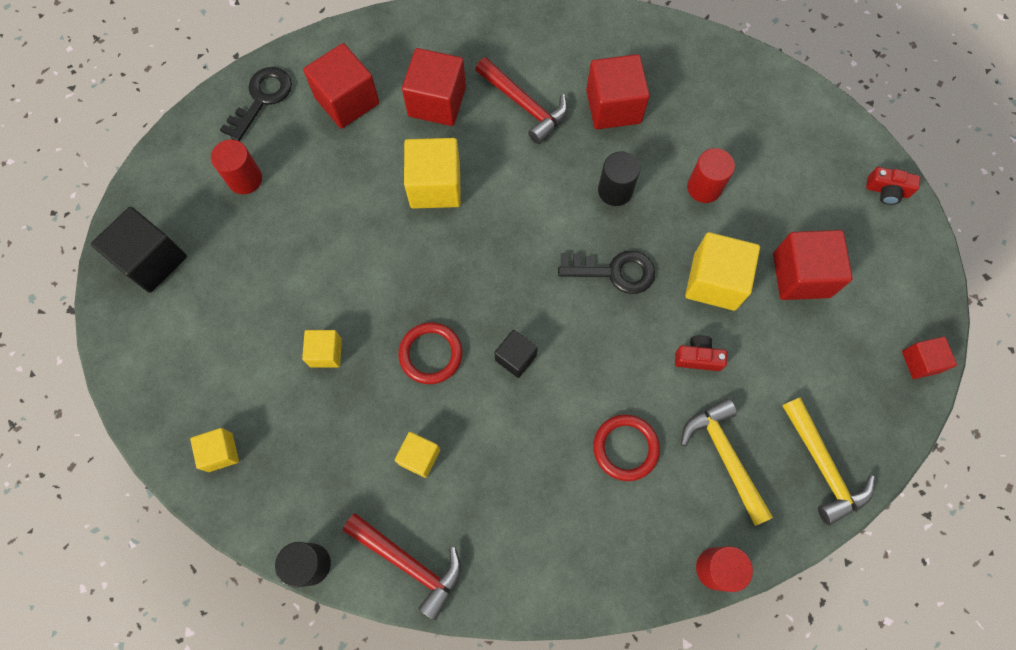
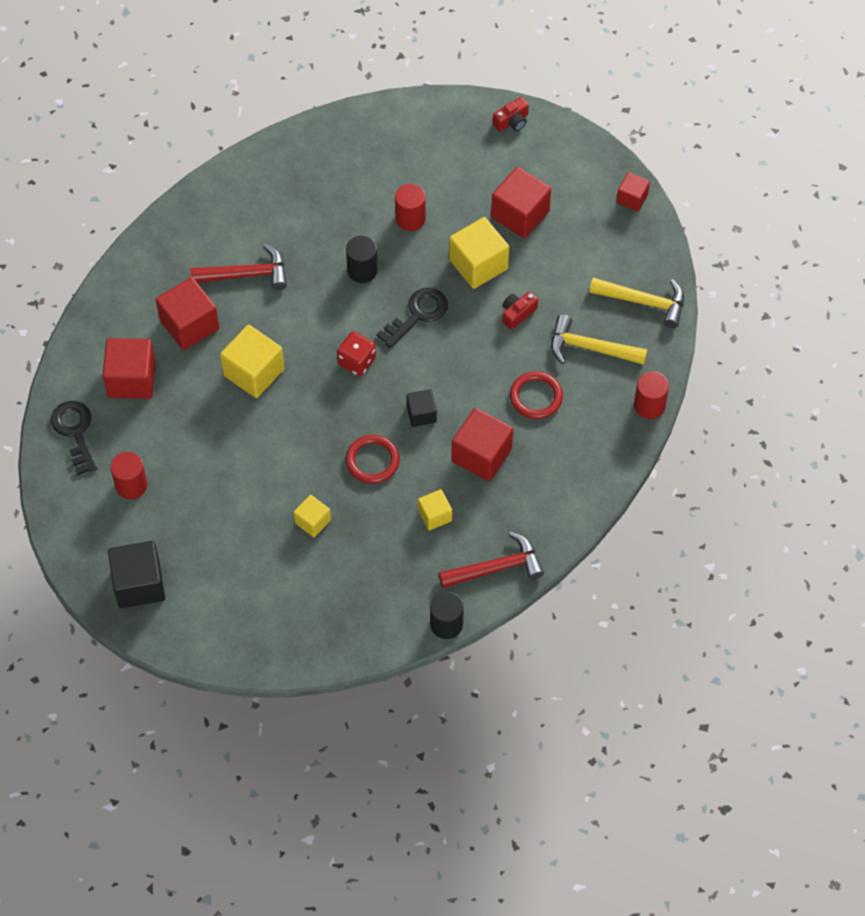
camera: 50 degrees left, 10 degrees down
(220, 452) = (323, 629): yellow cube -> none
(520, 259) = (356, 361): none -> red dice
(613, 106) = (300, 223): red cube -> red cube (481, 455)

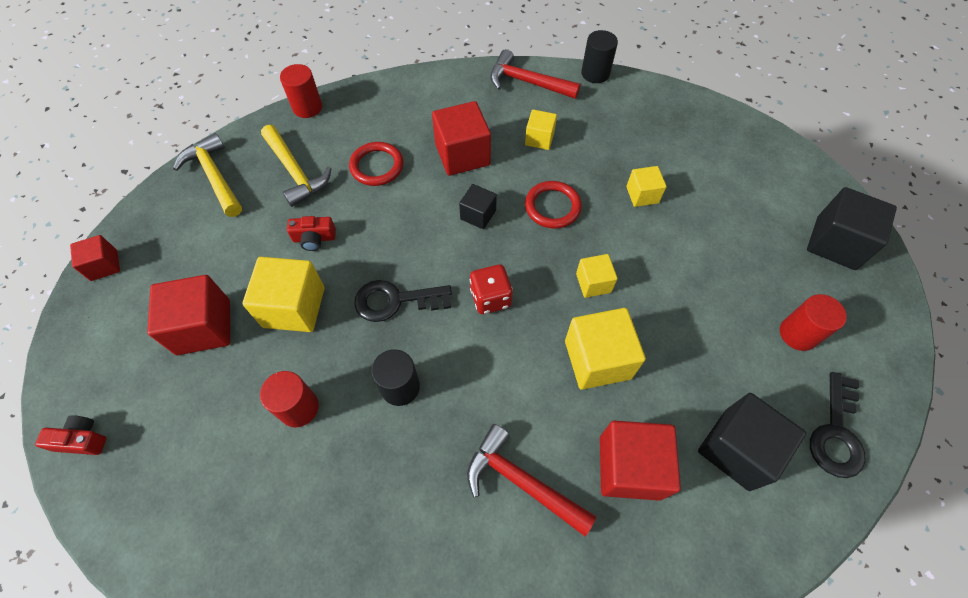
camera: 140 degrees left, 0 degrees up
(132, 379) = (737, 449): red cube -> black cube
(295, 422) = (593, 283): none -> yellow cube

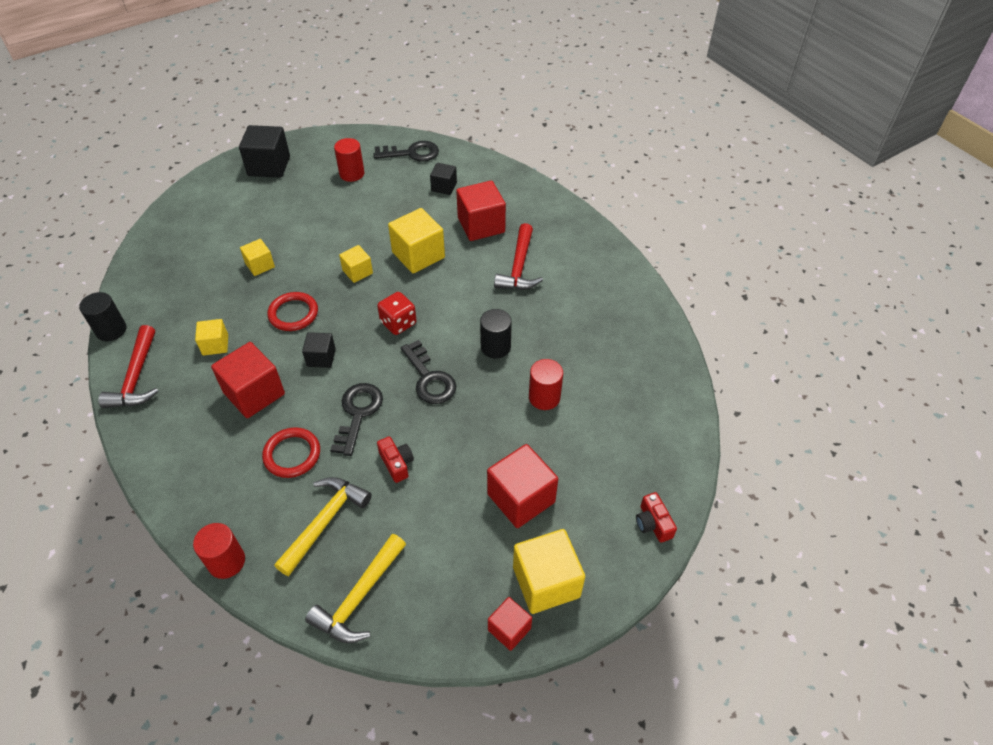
camera: 115 degrees left, 10 degrees down
(294, 307) = (469, 443): yellow cube -> yellow cube (546, 582)
(390, 225) = (358, 413): none -> black key
(737, 449) = (444, 187): black cube -> black cube, size x0.57

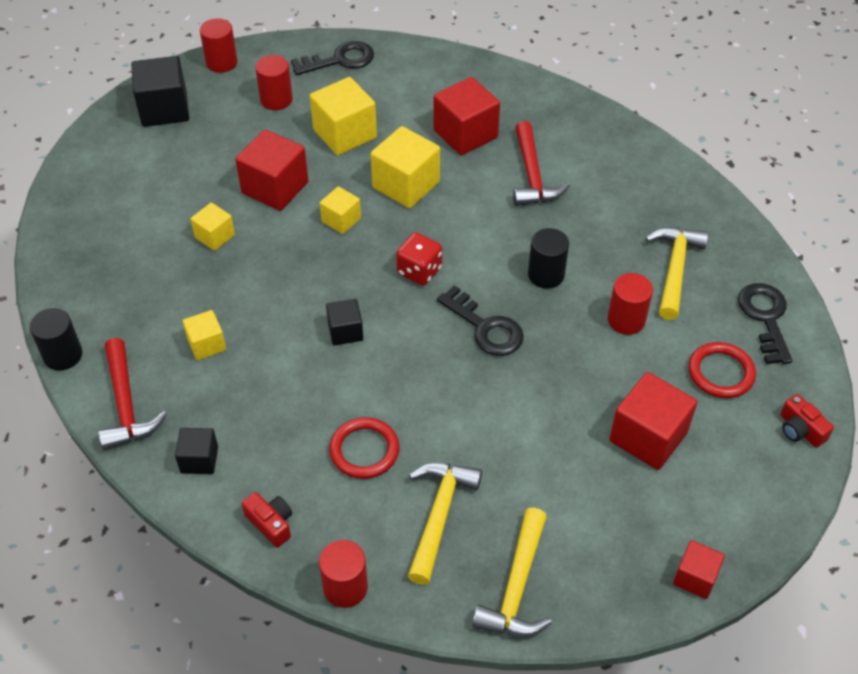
camera: 15 degrees left, 0 degrees up
(254, 393) = (284, 391): red cube -> red cube (275, 188)
(293, 314) = (286, 286): red ring -> red ring (721, 373)
(325, 140) = (221, 62): none -> red cylinder
(358, 413) = (420, 386): black key -> black key (765, 318)
(397, 463) = (491, 432): red camera -> red camera (271, 523)
(444, 187) = (399, 95): black cube -> black cube (199, 460)
(546, 582) = (713, 519): yellow cube -> yellow cube (345, 134)
(602, 365) = (675, 269): none -> yellow hammer

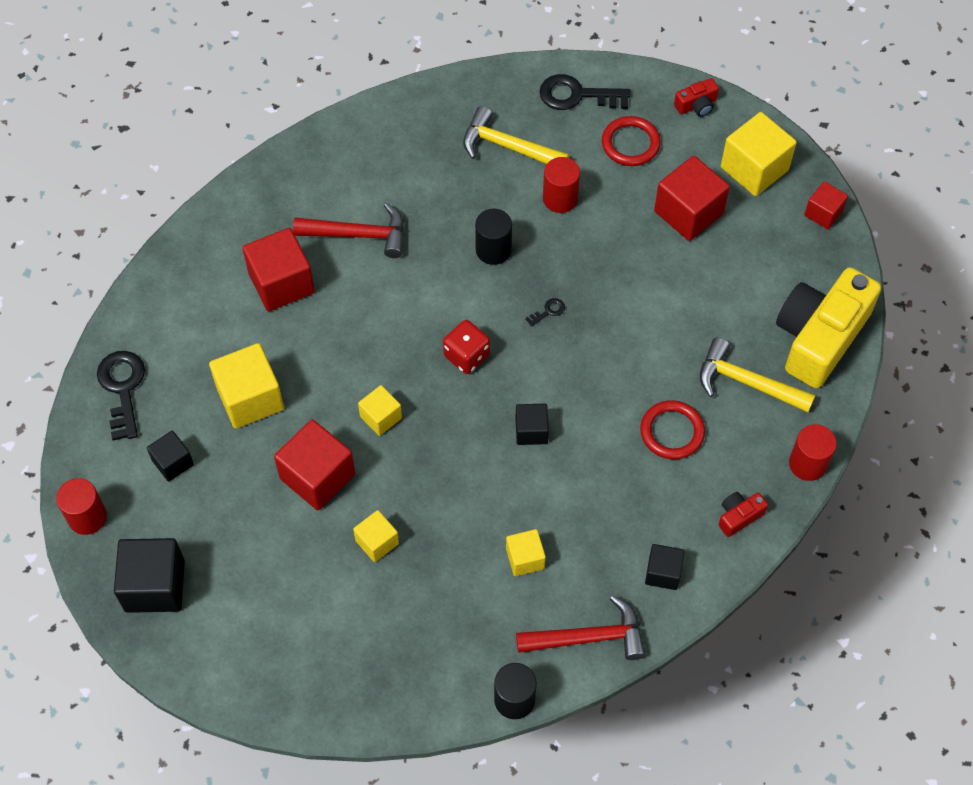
camera: 80 degrees left, 10 degrees up
(276, 99) = (173, 462): red cylinder -> black cube
(406, 185) = (344, 350): yellow cube -> yellow cube (754, 169)
(486, 327) = (548, 311): black key -> black key, size x0.44
(516, 586) = (819, 337): yellow hammer -> yellow camera

